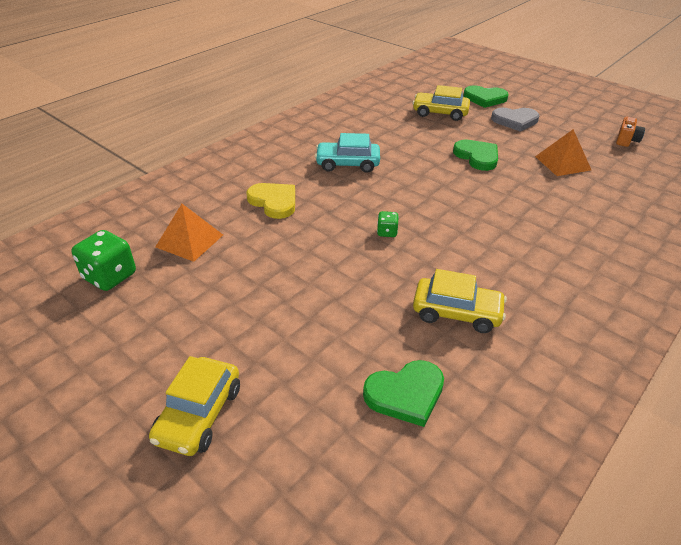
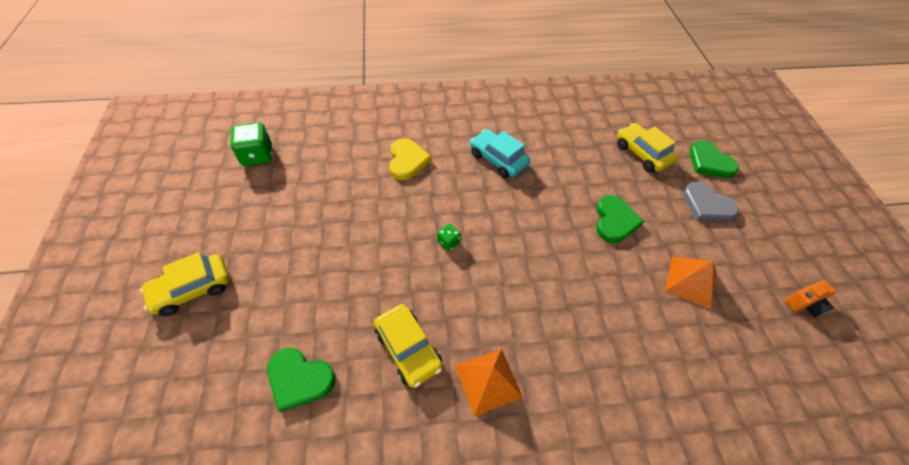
camera: 40 degrees right, 15 degrees up
(189, 240) = (324, 158): orange pyramid -> orange pyramid (488, 381)

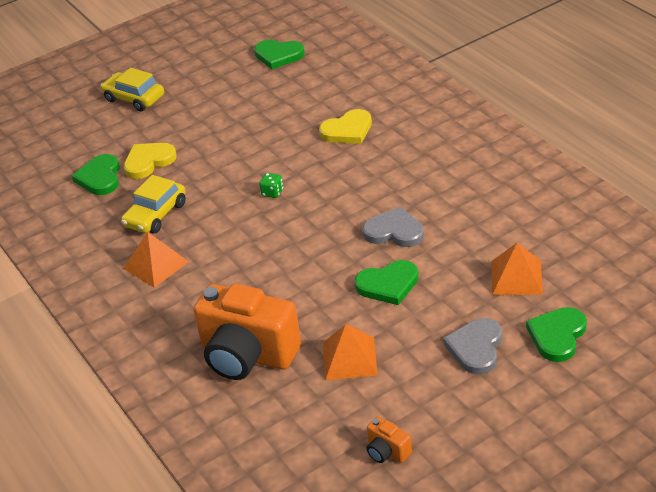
camera: 70 degrees right, 15 degrees down
(257, 156) = (278, 55): green dice -> green heart
(315, 320) = (148, 162): none -> yellow heart
(498, 159) = (403, 181): turquoise car -> none
(554, 190) = (394, 231): none -> grey heart
(642, 153) = (516, 277): yellow car -> orange pyramid
(659, 354) = (247, 355): none -> orange camera

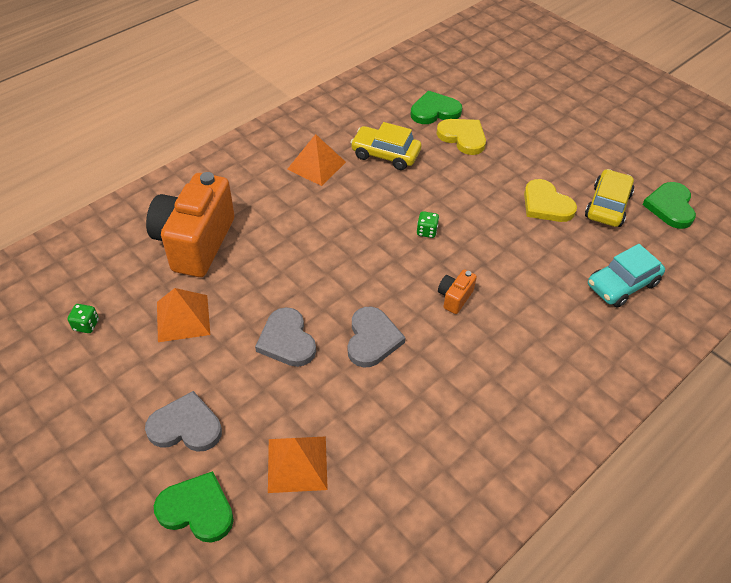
camera: 75 degrees right, 10 degrees up
(134, 98) = (560, 112): yellow car -> yellow car (607, 206)
(347, 130) = (544, 282): yellow heart -> yellow heart (546, 204)
(347, 433) = (86, 325): none -> green dice
(358, 91) = (622, 284): none -> turquoise car
(387, 451) = (57, 358): orange camera -> orange camera (454, 297)
(388, 285) = (287, 340): green heart -> grey heart

